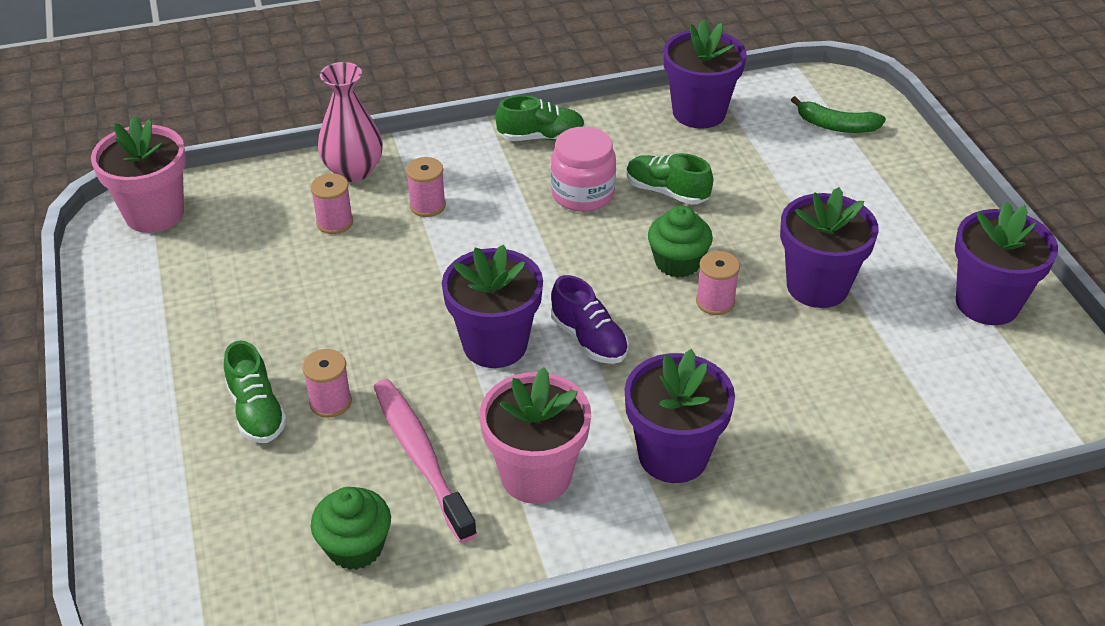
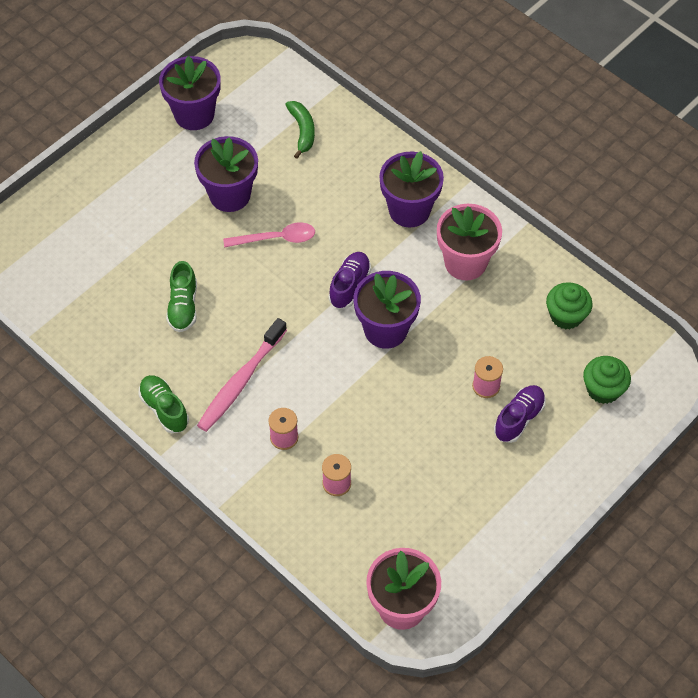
camera: 120 degrees left, 15 degrees up
(256, 411) = (519, 419): green shoe -> purple shoe
(353, 171) = (275, 507): pink vase -> none
(420, 457) = (491, 320): pink toothbrush -> pink toothbrush (241, 381)
(582, 194) = (214, 353): pink jar -> none
(677, 262) = (252, 271): green cupcake -> green cupcake (603, 389)
(699, 112) = (77, 326): purple flower pot -> none
(715, 302) = (276, 238): pink spool -> pink spoon
(836, 126) = (48, 240): green banana -> green banana (302, 131)

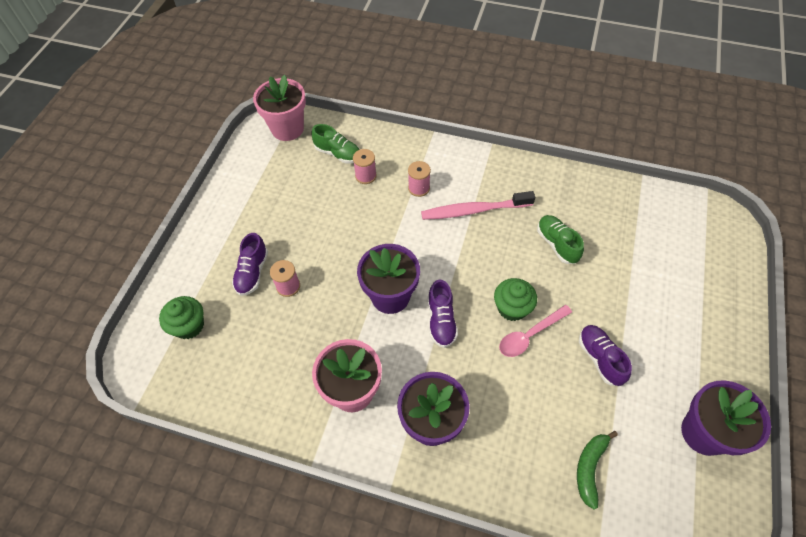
camera: 155 degrees right, 0 degrees up
(164, 409) = (511, 171): green shoe -> green shoe (338, 153)
(230, 195) = (600, 358): purple flower pot -> purple shoe
(241, 381) = (474, 210): pink toothbrush -> pink toothbrush turned 105 degrees counterclockwise
(302, 131) = (590, 468): green banana -> green banana turned 60 degrees clockwise
(566, 316) = (240, 380): green cupcake -> green cupcake (512, 308)

